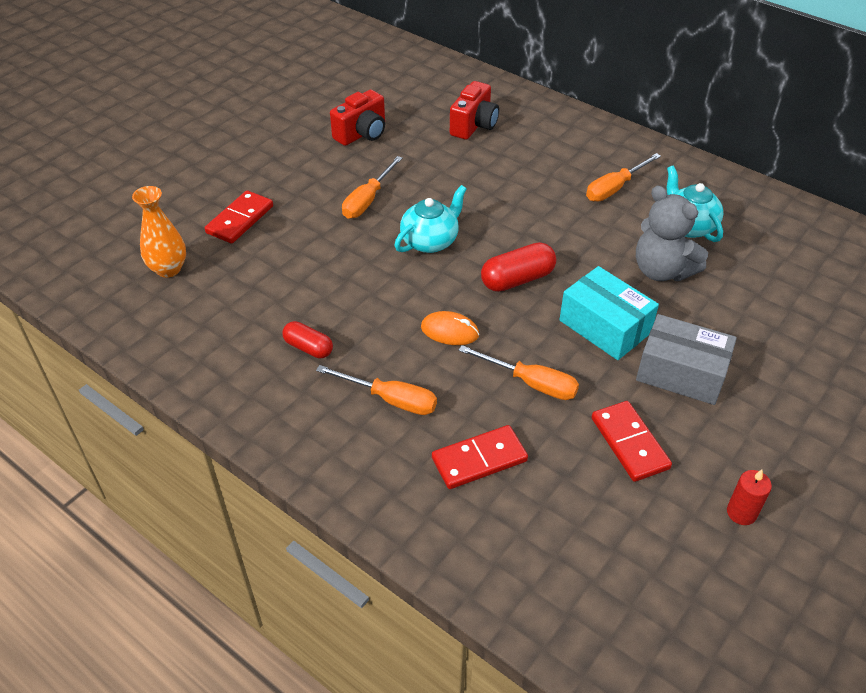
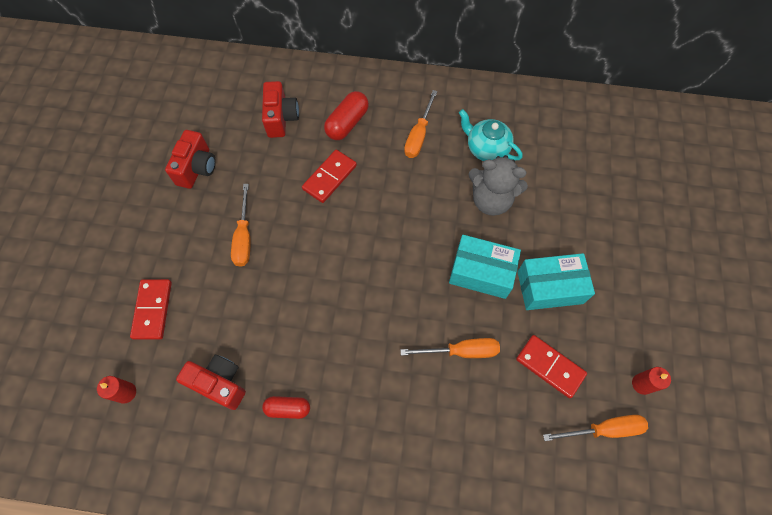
camera: 30 degrees left, 20 degrees up
(168, 269) = (126, 392): orange vase -> red candle
(258, 299) = (219, 383): none -> red camera
(391, 399) = (376, 422): orange screwdriver -> orange screwdriver (603, 429)
(430, 241) = (316, 255): turquoise teapot -> none
(450, 331) = (380, 335): orange mouse -> none
(479, 460) = (465, 438): red domino -> red domino (330, 177)
(517, 279) = (399, 260): red capsule -> red capsule (347, 123)
(681, 373) = (550, 287): grey box -> turquoise box

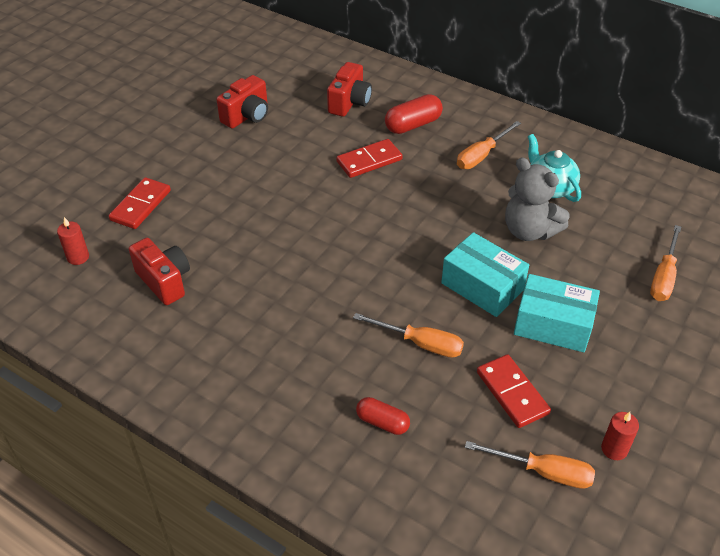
camera: 25 degrees right, 20 degrees down
(244, 237) = (258, 180): orange screwdriver -> orange screwdriver (663, 277)
(288, 408) = (215, 324): red capsule -> red capsule (382, 422)

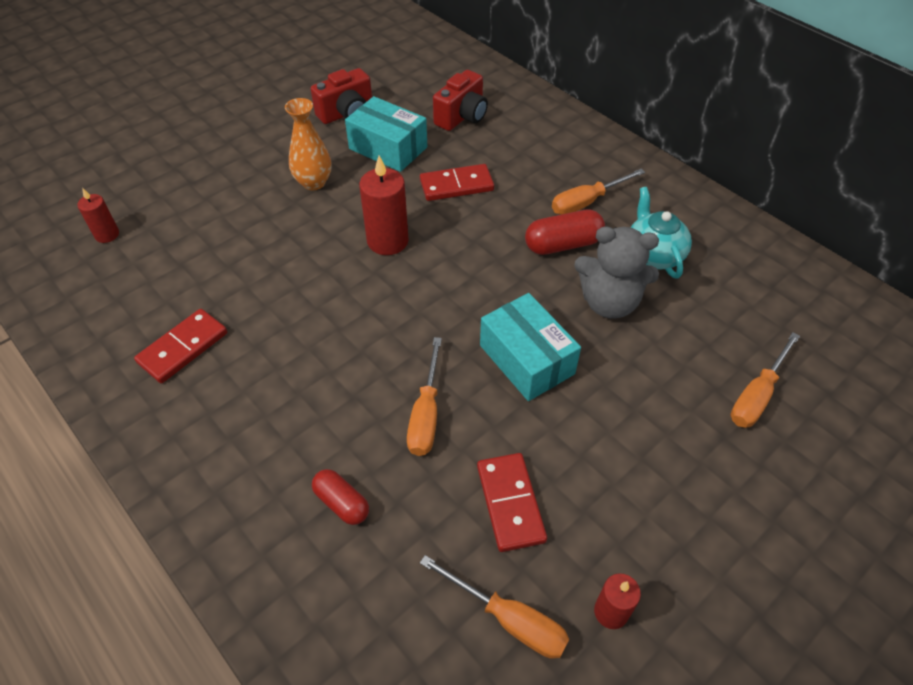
camera: 15 degrees right, 5 degrees up
(140, 205) = (195, 190): red domino -> red domino (183, 348)
(164, 281) = (180, 279): red camera -> none
(245, 180) = (314, 182): none -> orange vase
(330, 216) = (387, 241): none -> red candle
(413, 125) = (522, 153): red capsule -> red capsule (563, 244)
(420, 343) = (426, 414): orange screwdriver -> orange screwdriver turned 60 degrees clockwise
(529, 231) = (609, 302): grey teddy bear -> grey teddy bear turned 45 degrees counterclockwise
(553, 325) = (593, 427): turquoise box -> turquoise box (388, 148)

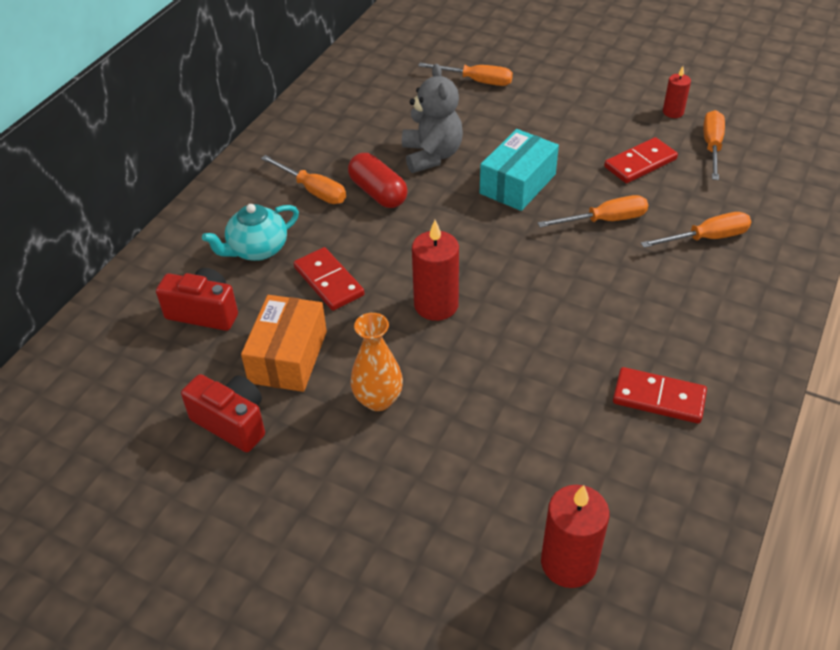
camera: 110 degrees left, 5 degrees down
(107, 235) = (568, 563): red candle -> red candle, size x1.73
(342, 503) = (707, 238): red capsule -> orange screwdriver
(388, 148) = (288, 357): turquoise box -> orange box
(653, 254) = (363, 143): turquoise teapot -> turquoise teapot (257, 250)

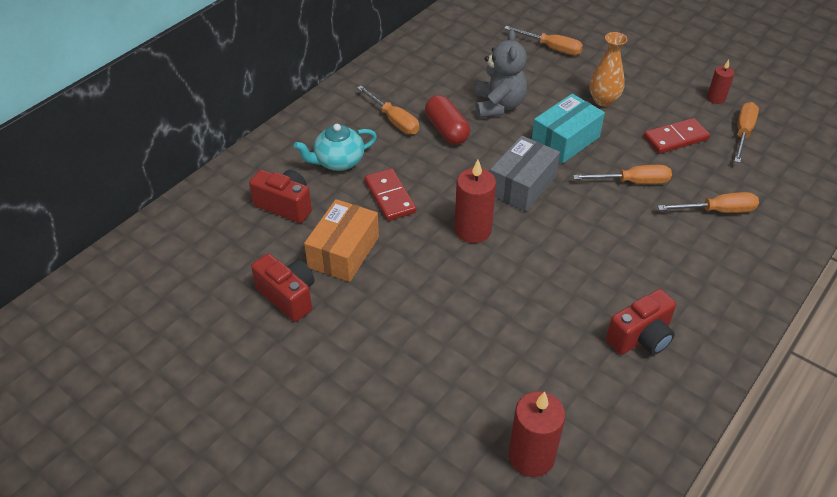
camera: 10 degrees right, 0 degrees up
(378, 399) = (407, 298): orange vase -> orange vase (603, 100)
(481, 243) = (522, 185): none -> grey box
(658, 398) = (640, 337): red domino -> red camera

